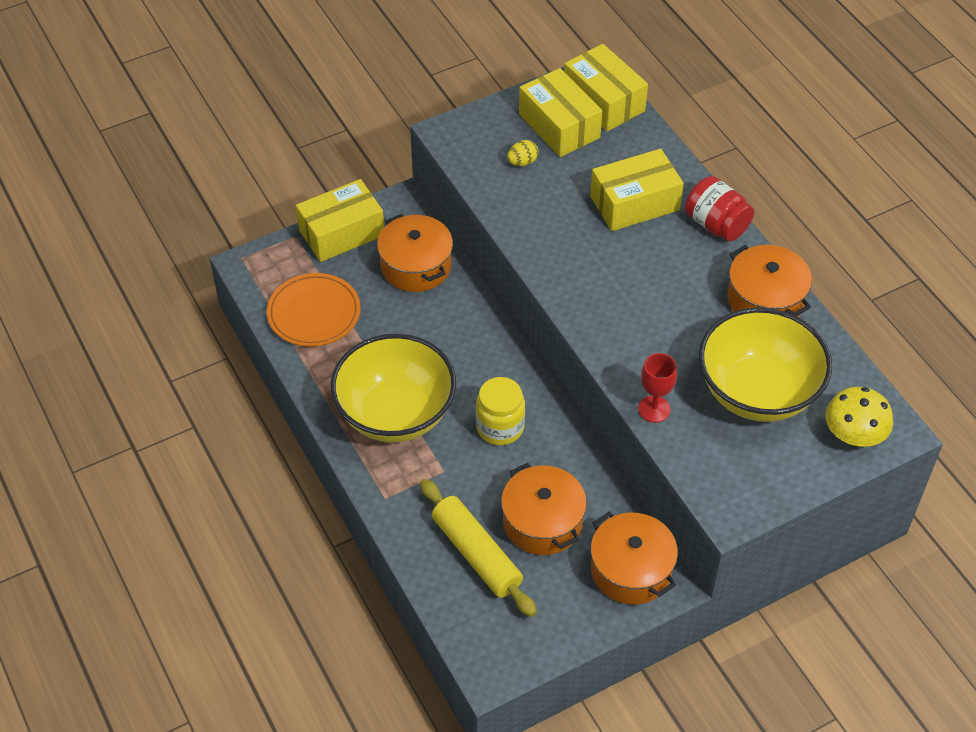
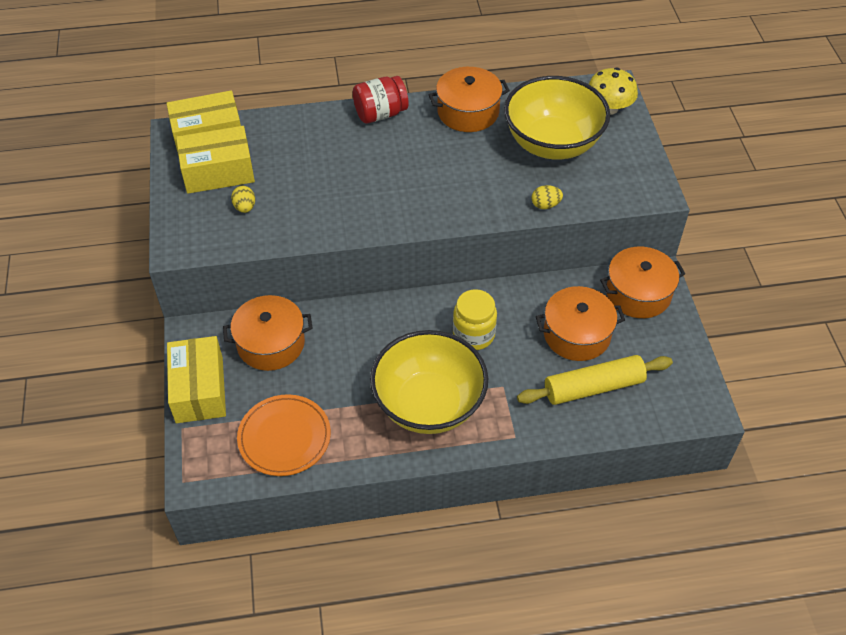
camera: 70 degrees left, 0 degrees up
(634, 203) = (332, 152): yellow box -> none
(654, 409) = (545, 205): red goblet -> yellow egg

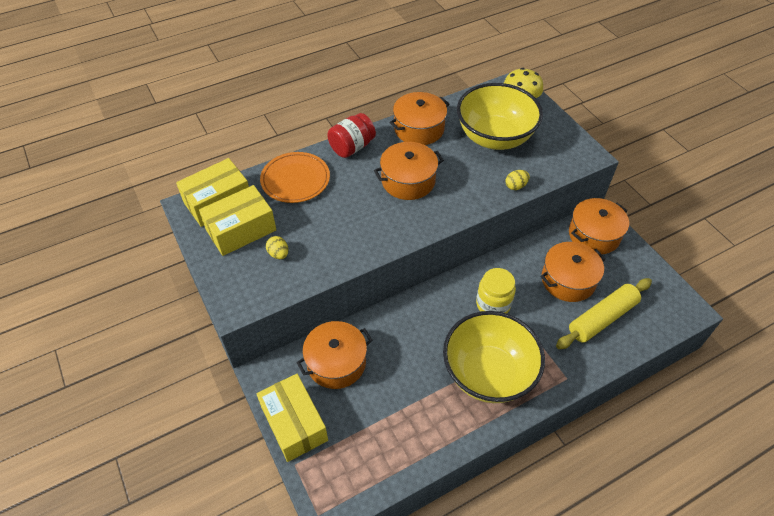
camera: 20 degrees left, 0 degrees up
(284, 437) = (386, 442): orange plate -> orange plate (295, 179)
(424, 167) = (408, 181): none -> orange pot

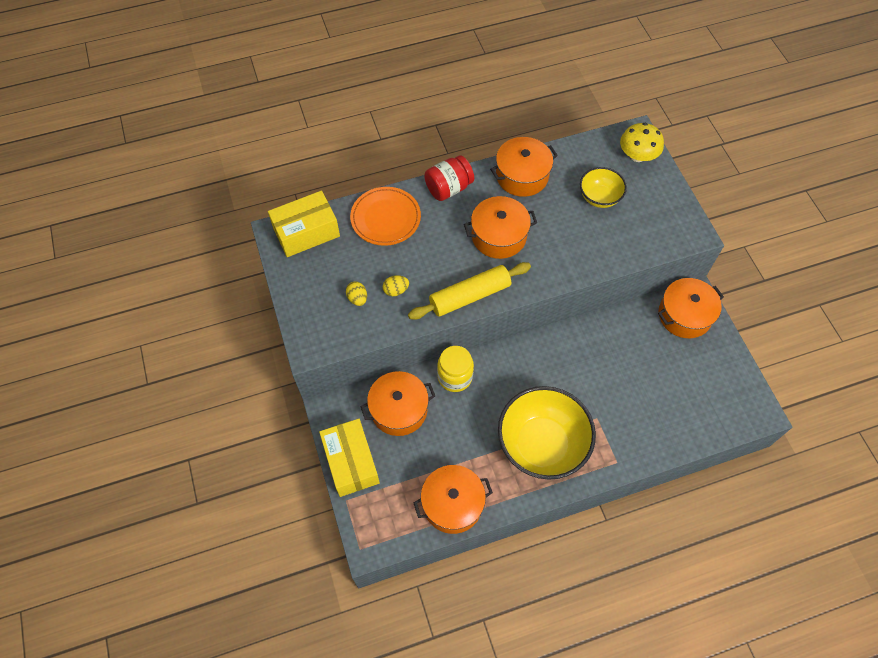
camera: 10 degrees right, 10 degrees up
(241, 230) = (325, 266): yellow box -> none
(493, 304) = (562, 374): yellow jar -> yellow jar (455, 377)
(494, 137) = (599, 197): yellow bowl -> yellow bowl, size x0.53
(515, 186) = (608, 258): yellow egg -> yellow egg (396, 290)
(568, 280) = (644, 361): orange pot -> orange pot (452, 504)
(602, 318) = (668, 407): yellow rolling pin -> yellow rolling pin (469, 296)

